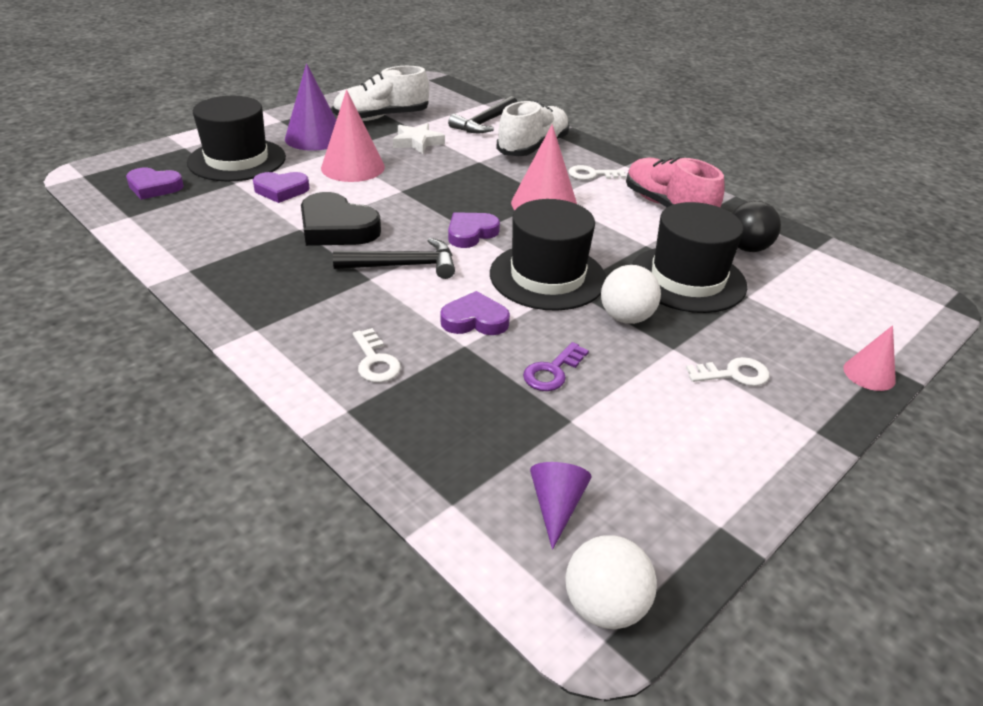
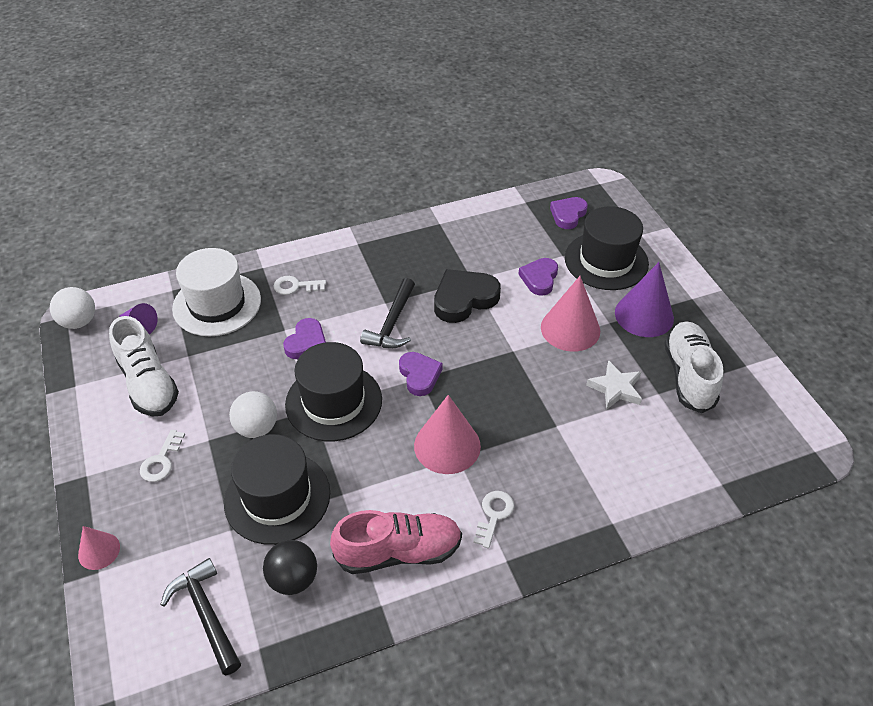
camera: 115 degrees right, 10 degrees up
(454, 431) = (217, 304): none -> white hat
(484, 123) = (657, 464): black hammer -> black hammer (206, 614)
(533, 147) = (577, 486): white shoe -> white shoe (148, 383)
(552, 371) = (232, 363): purple key -> none

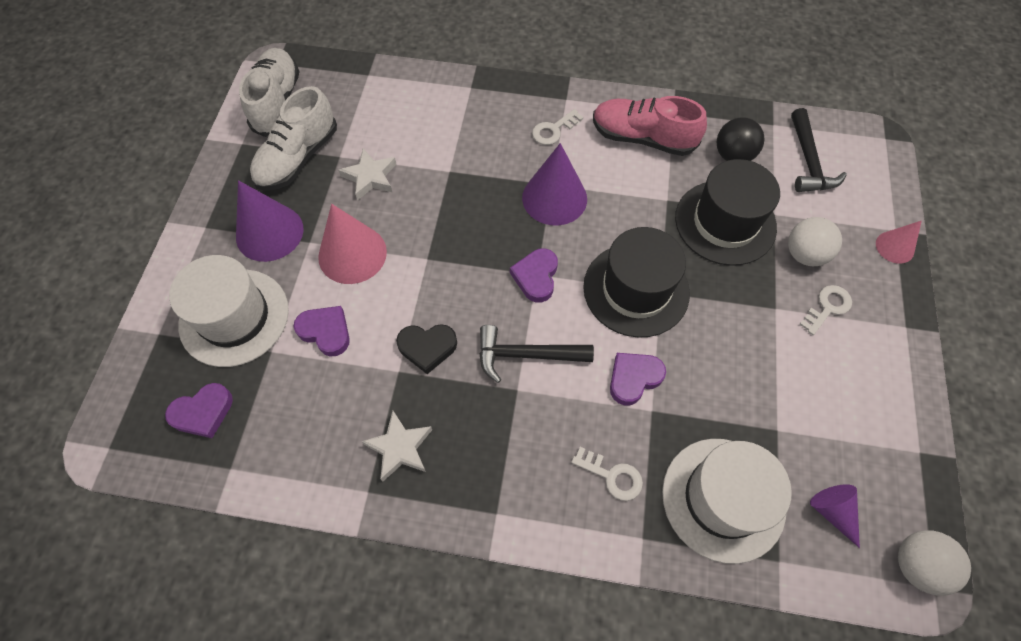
camera: 150 degrees left, 15 degrees up
(148, 383) = (830, 411): white shoe -> white shoe (277, 103)
(257, 428) = (723, 298): white ball -> white ball (804, 254)
(392, 323) = (526, 355): black hammer -> black hammer turned 135 degrees counterclockwise
(437, 247) = (400, 448): none -> white star
(447, 445) = (554, 198): pink cone -> purple cone
(464, 299) = (427, 347): black heart -> black heart, size x0.65
(539, 278) = (326, 332): purple heart -> purple heart turned 105 degrees counterclockwise
(606, 261) = (234, 317): black hat -> white hat

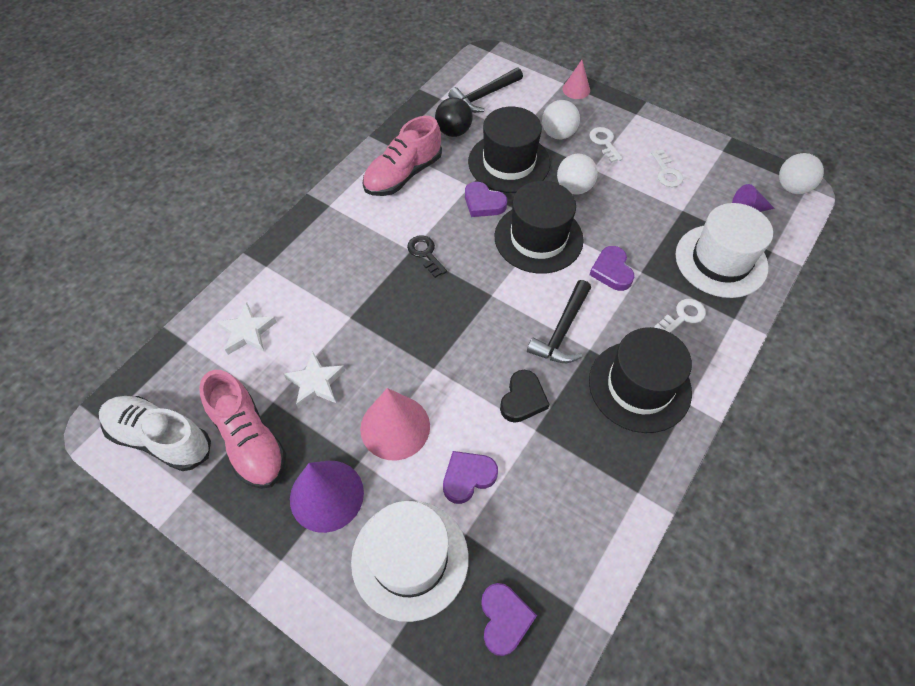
camera: 65 degrees left, 5 degrees down
(298, 158) = (249, 440): white shoe -> pink shoe
(400, 448) = (607, 453): white star -> white star (247, 332)
(494, 455) = (639, 386): none -> black hat
(536, 277) = (494, 296): purple heart -> purple heart (483, 203)
(553, 130) = (356, 226): white key -> white key (666, 172)
(554, 198) = (425, 254): purple cone -> black key
(731, 299) = (574, 188): none -> white ball
(808, 161) = (484, 96): black hammer -> black hammer turned 120 degrees clockwise

